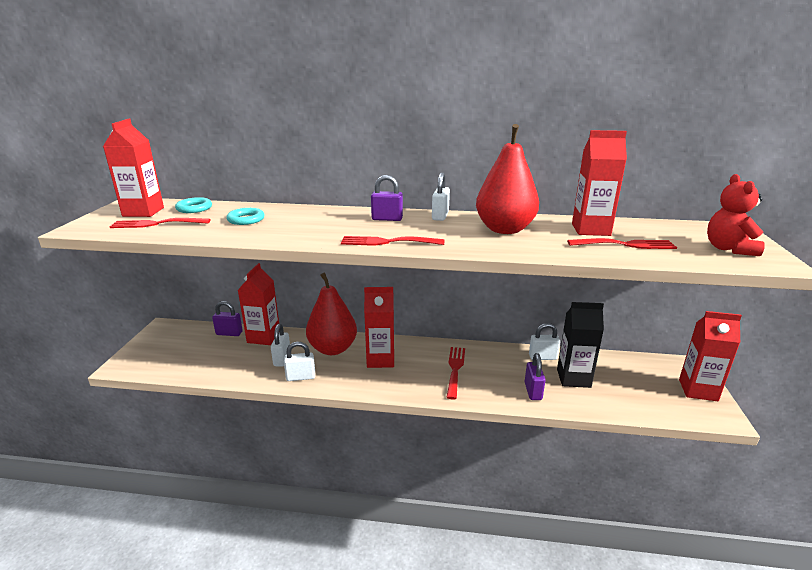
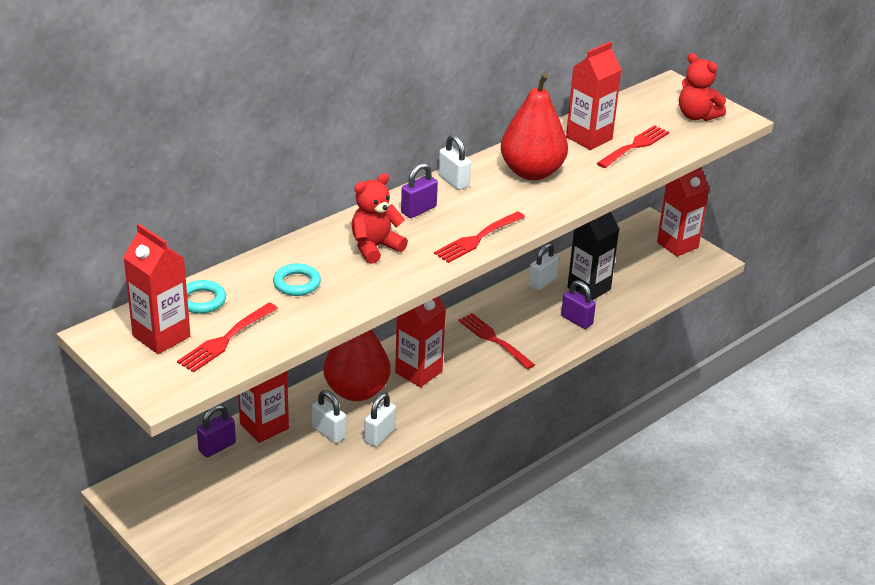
camera: 50 degrees left, 10 degrees up
(321, 223) = (375, 247): none -> red teddy bear

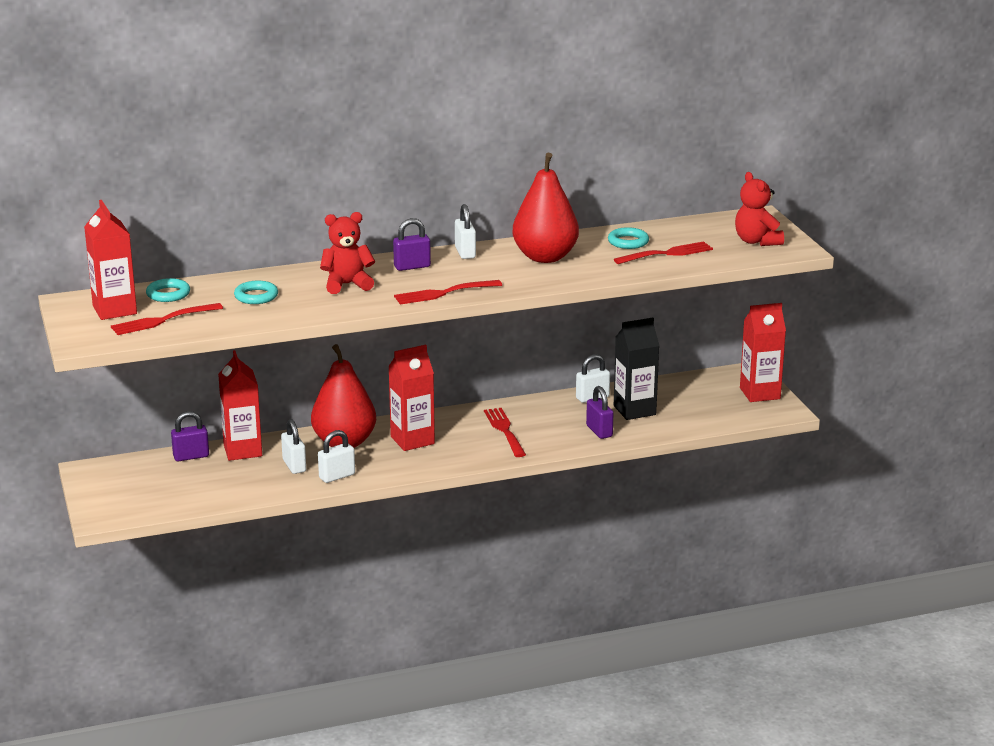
camera: 25 degrees right, 10 degrees down
(589, 138) = (628, 242): red carton -> turquoise ring

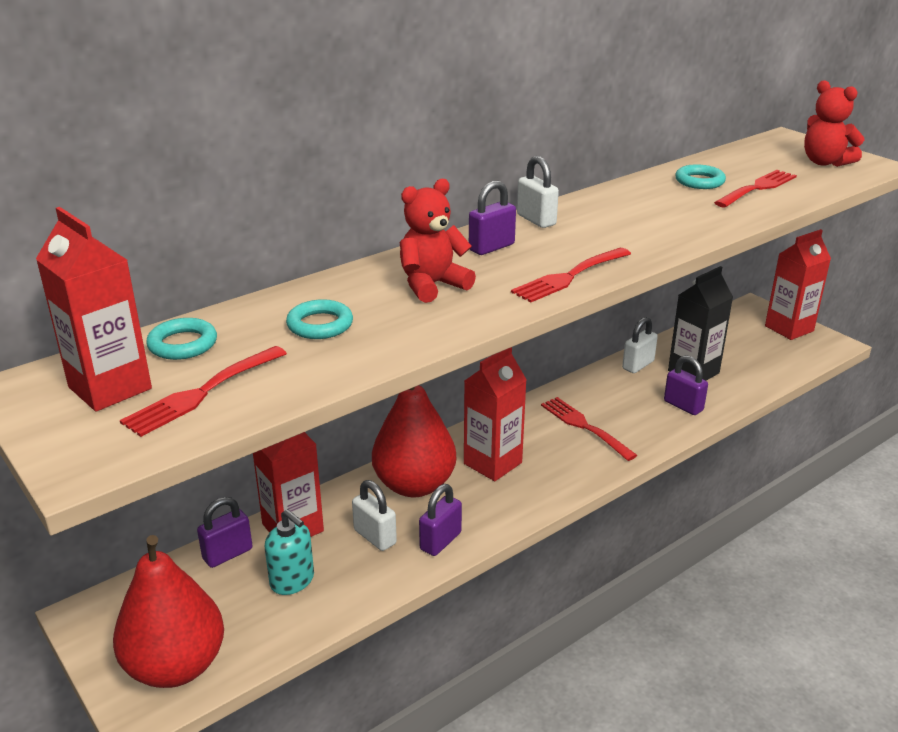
camera: 20 degrees left, 5 degrees up
(224, 478) = (292, 580): none -> turquoise soap dispenser
(337, 476) = (440, 541): white padlock -> purple padlock
(545, 257) = (634, 211): red pear -> red pear (176, 666)

